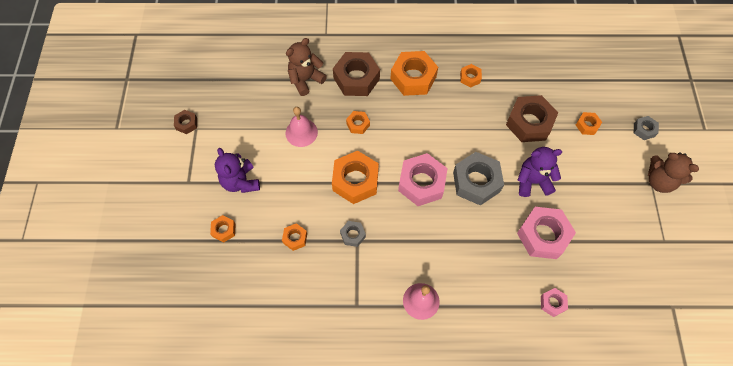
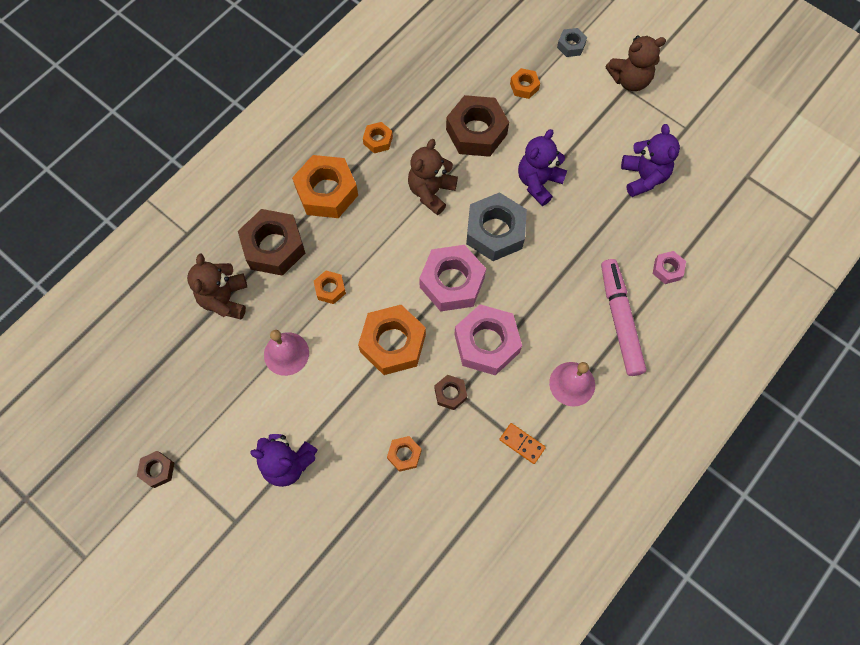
camera: 50 degrees left, 5 degrees up
(224, 230) = (330, 523): orange nut -> none
(353, 235) = (450, 393): grey nut -> brown nut
(357, 300) = (522, 443): none -> orange domino
(466, 129) = (431, 192): none -> brown teddy bear
(489, 299) = (620, 320): none -> pink marker
(543, 235) = (598, 221): pink nut -> pink nut (486, 343)
(601, 240) = (643, 177): none -> purple teddy bear

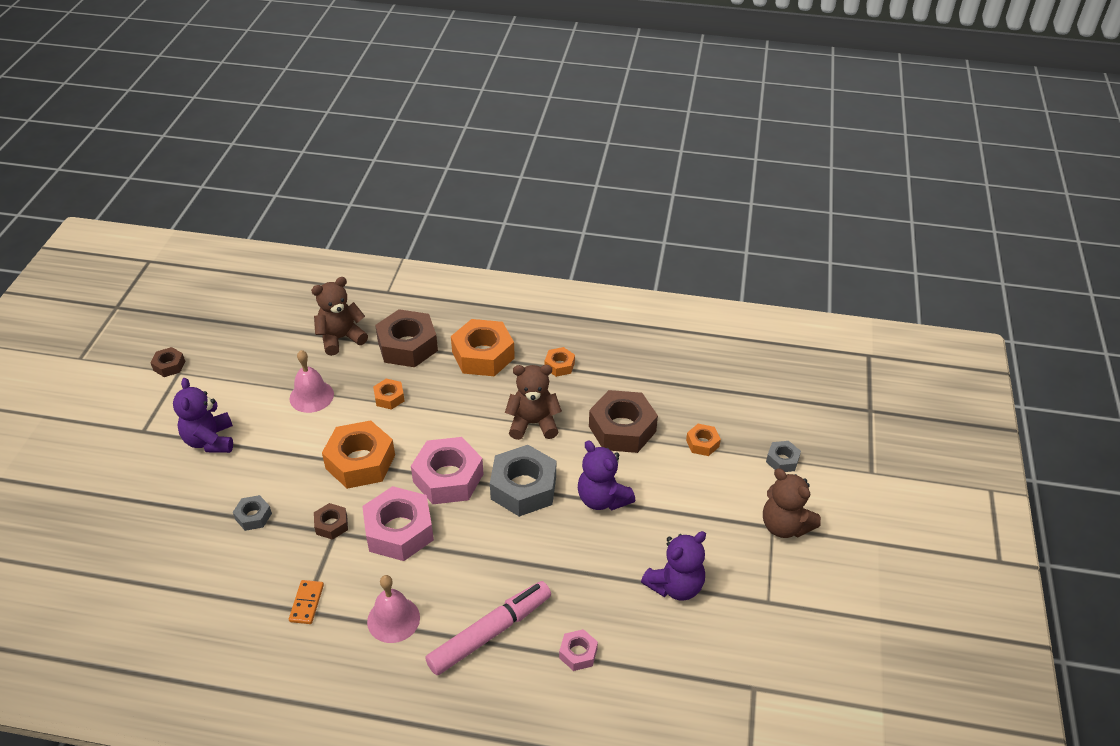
camera: 60 degrees right, 25 degrees down
(404, 454) = (253, 516): orange nut -> grey nut
(538, 182) = (602, 499): purple teddy bear -> purple teddy bear turned 135 degrees counterclockwise

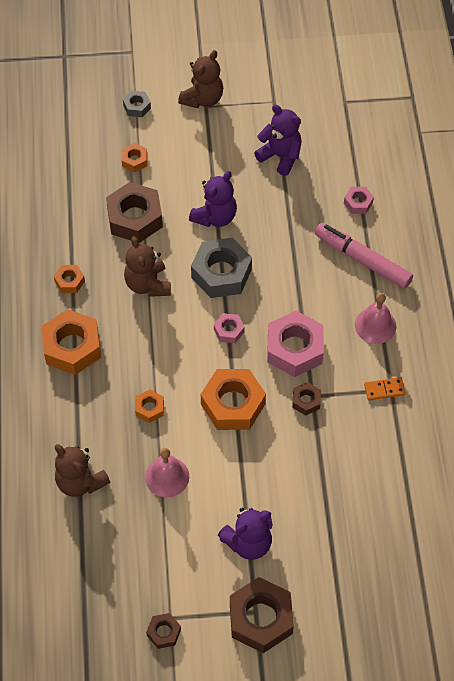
camera: 105 degrees left, 15 degrees up
(253, 516) = (319, 465): grey nut -> none
(407, 346) = (76, 416): brown nut -> brown nut (260, 618)
(448, 478) = (229, 330): pink nut -> pink nut, size x0.49

